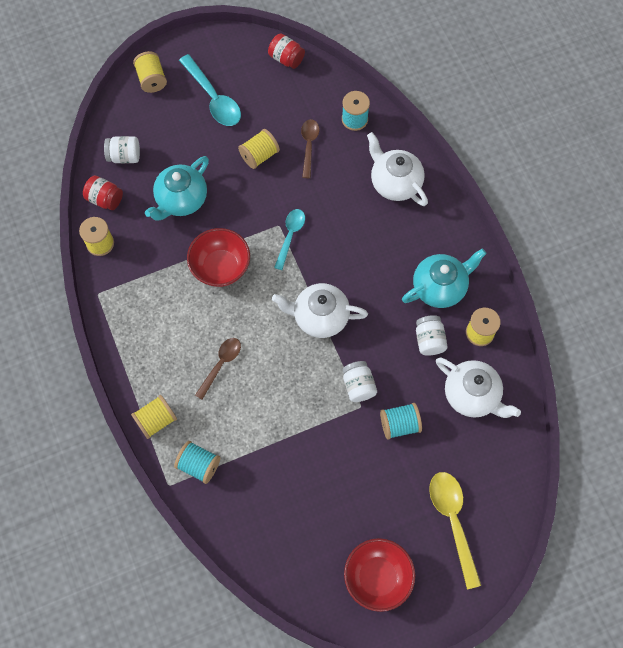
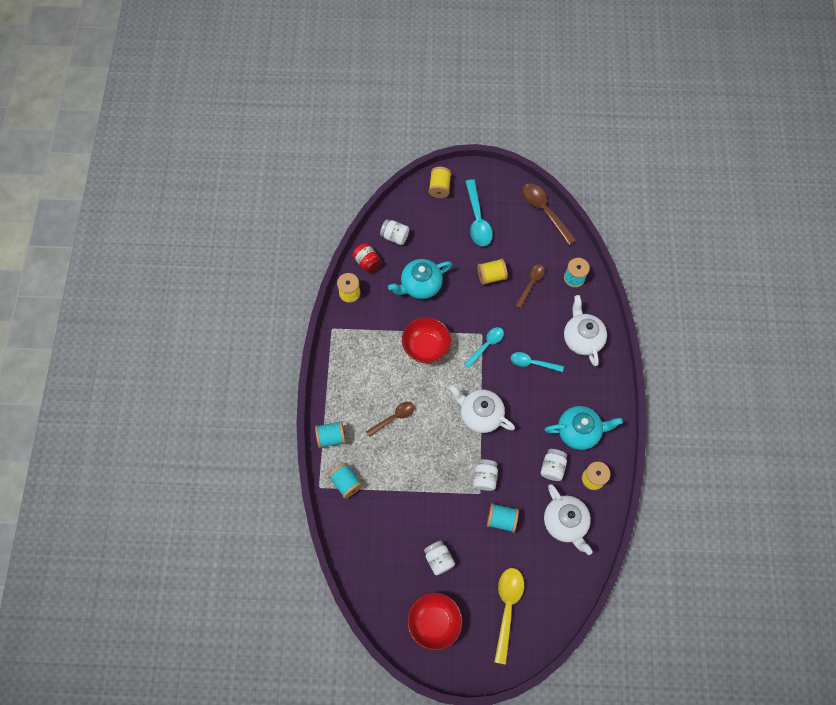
camera: 25 degrees right, 0 degrees up
(156, 420) = (331, 437): yellow spool -> turquoise spool
(286, 58) = (544, 211): red jar -> brown spoon
(349, 503) = (438, 559): none -> white jar
(352, 233) = (532, 363): none -> turquoise spoon

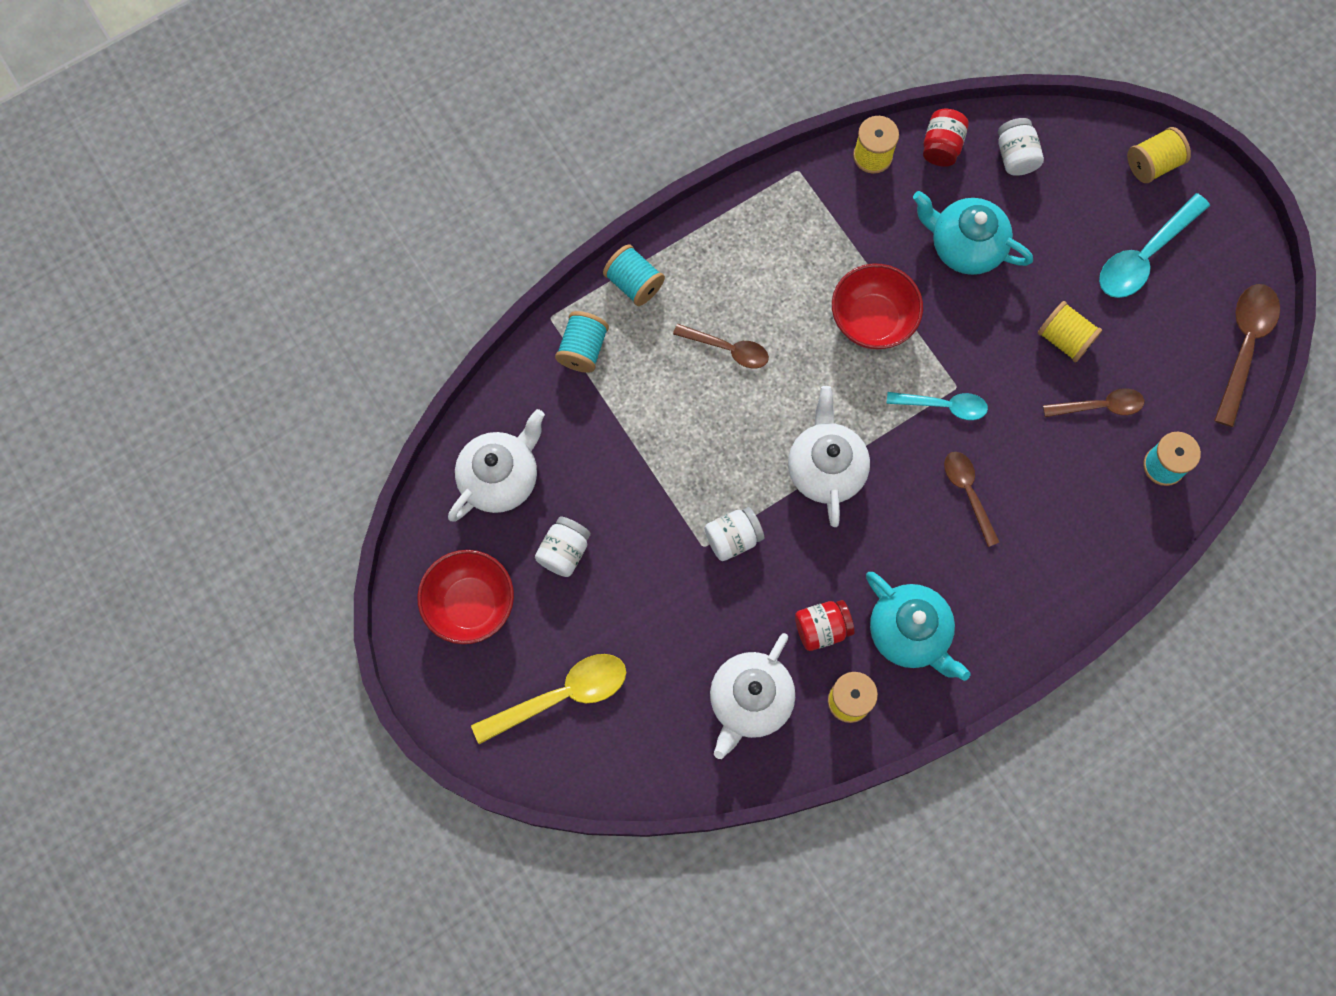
camera: 55 degrees right, 5 degrees up
(501, 519) = (687, 603): turquoise spool -> none
(532, 363) = (968, 493): turquoise spoon -> brown spoon
(552, 467) = (822, 628): white jar -> red jar
(582, 338) = (1068, 542): white teapot -> white teapot (500, 478)

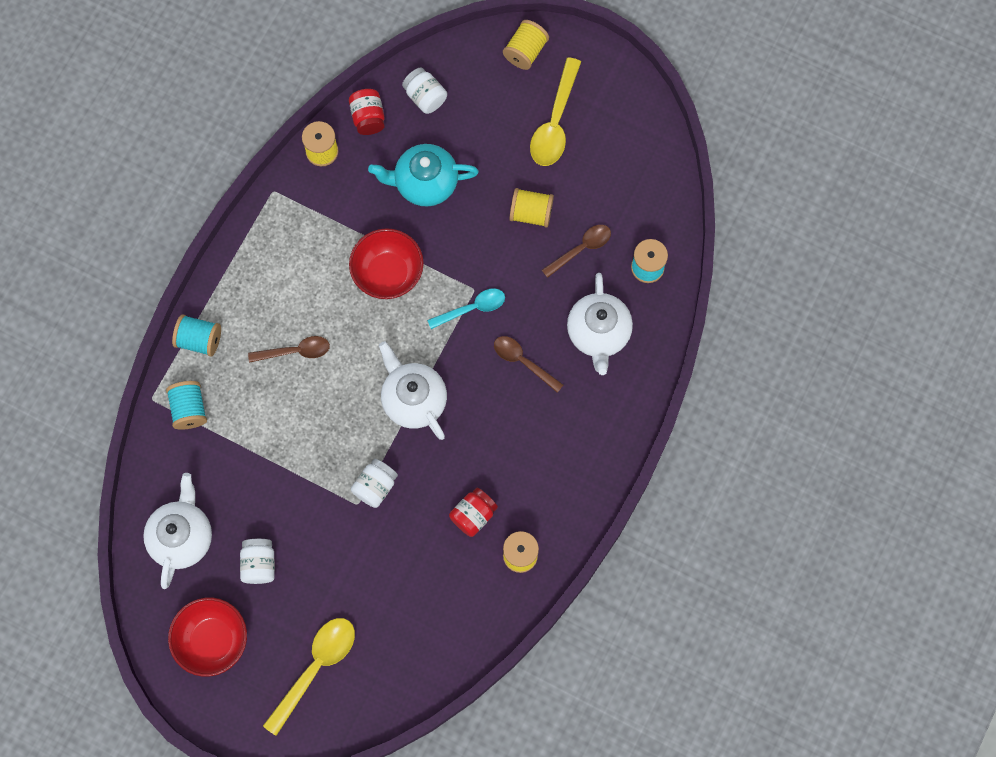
camera: 30 degrees left, 0 degrees up
(749, 701) = (451, 595): white teapot -> white teapot (598, 333)
(909, 633) = (536, 484): turquoise teapot -> none
(1145, 256) = (555, 122): turquoise spoon -> yellow spoon
(1244, 347) = (658, 151): brown spoon -> none

